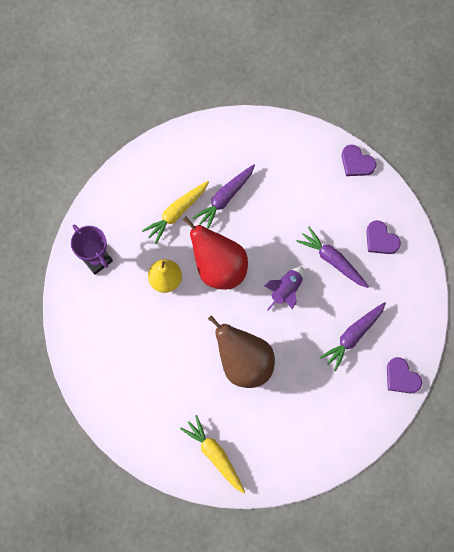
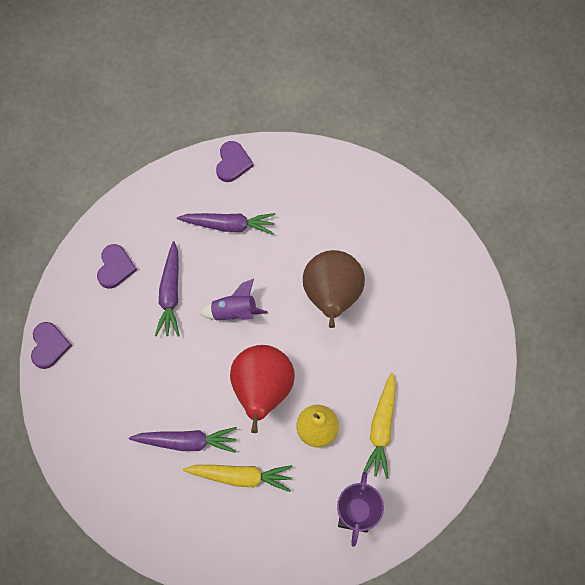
camera: 130 degrees left, 5 degrees down
(214, 454) = (431, 257): yellow carrot -> yellow carrot (381, 428)

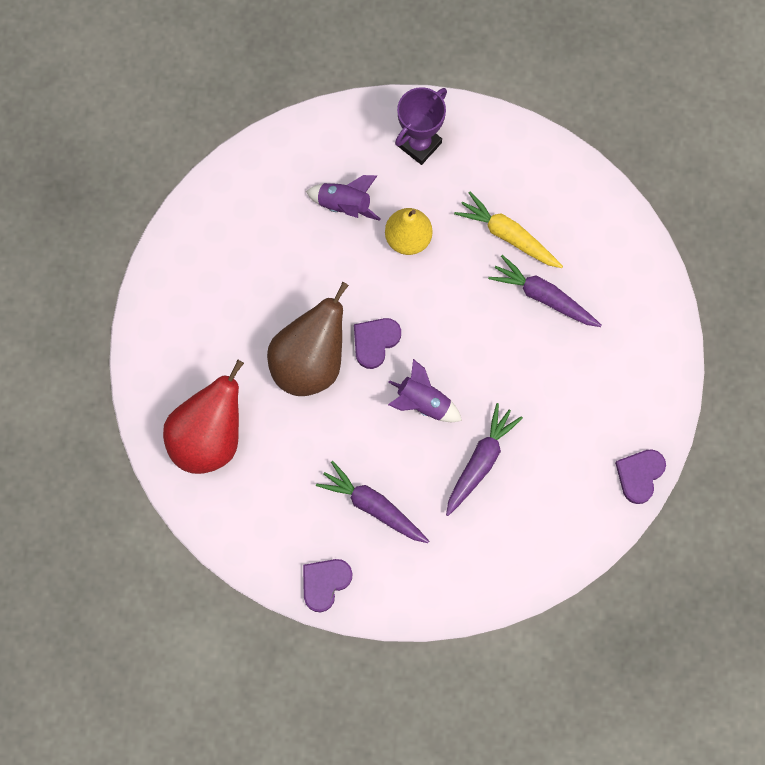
camera: 150 degrees left, 5 degrees up
(115, 267) = (526, 527): purple heart -> purple heart (375, 342)
(262, 390) = (440, 306): red pear -> red pear (209, 437)
(381, 428) = (344, 205): yellow carrot -> purple rocket

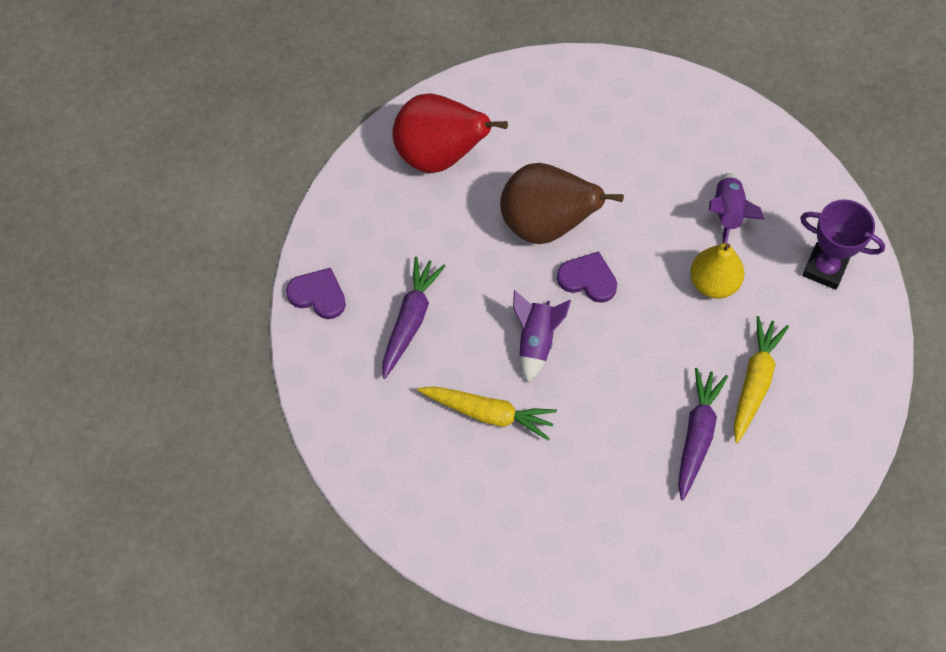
camera: 75 degrees right, 10 degrees down
(480, 461) = (488, 413): purple carrot -> yellow carrot
(639, 475) = (522, 586): purple heart -> none

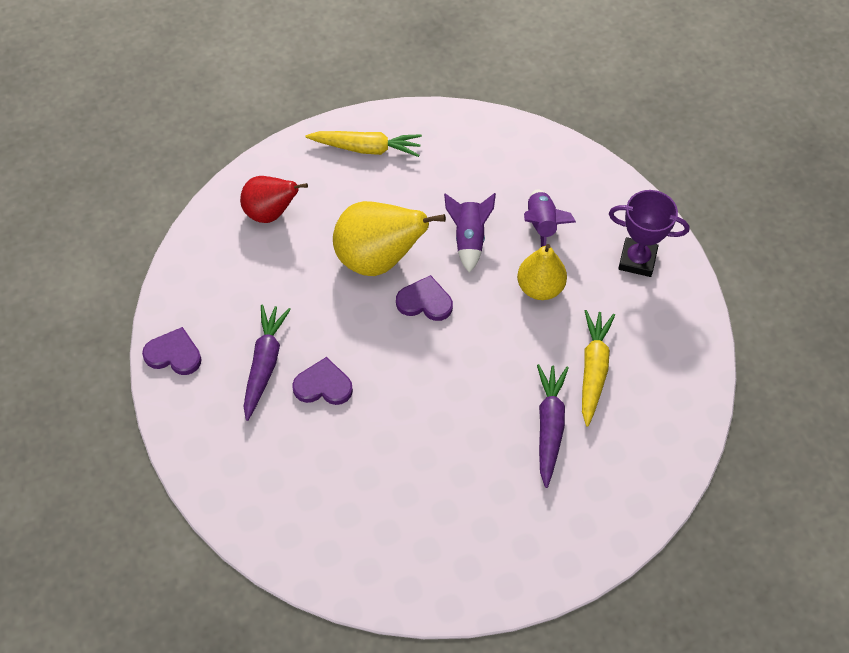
camera: 10 degrees left, 5 degrees down
(439, 155) = (271, 213): red pear -> red pear, size x0.65
(467, 353) = (323, 385): none -> purple heart
(488, 413) = (351, 438): yellow carrot -> yellow carrot (366, 148)
(536, 341) = (386, 364): purple rocket -> purple rocket (469, 239)
(546, 224) = (378, 259): brown pear -> yellow pear

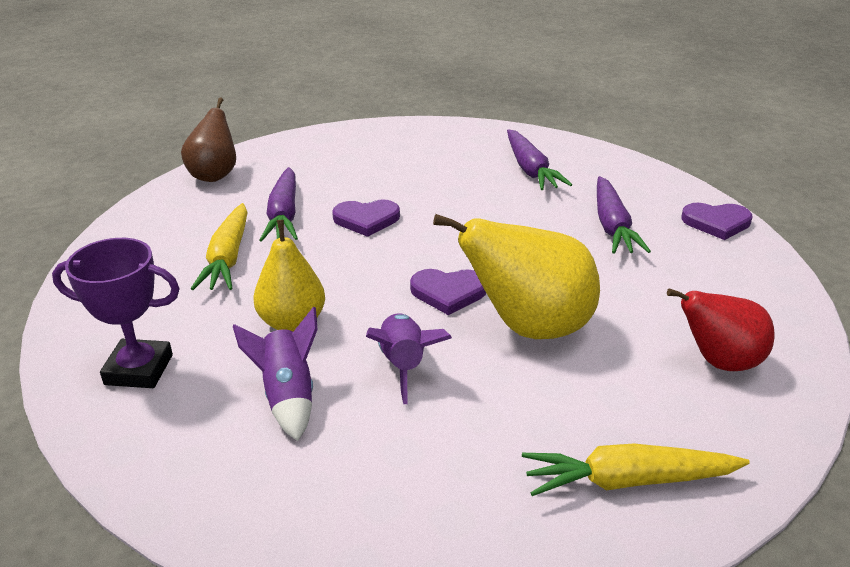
camera: 170 degrees right, 25 degrees down
(298, 471) = (530, 169): none -> purple carrot
(323, 385) = (538, 218): purple heart -> purple heart (366, 219)
(623, 513) = (214, 175): none -> brown pear

